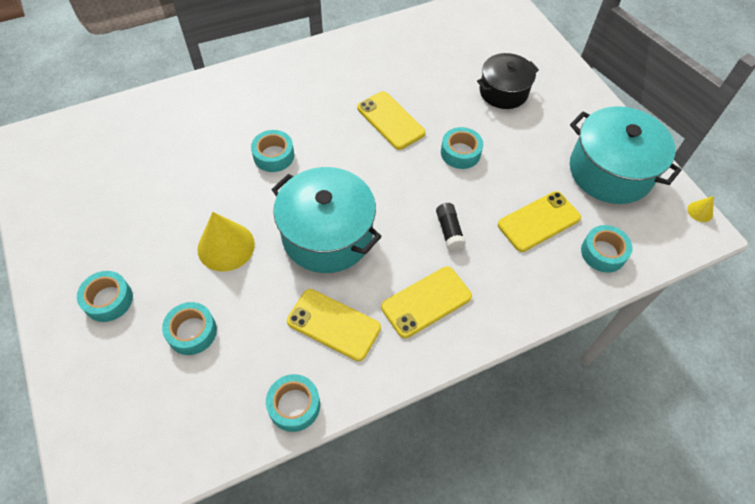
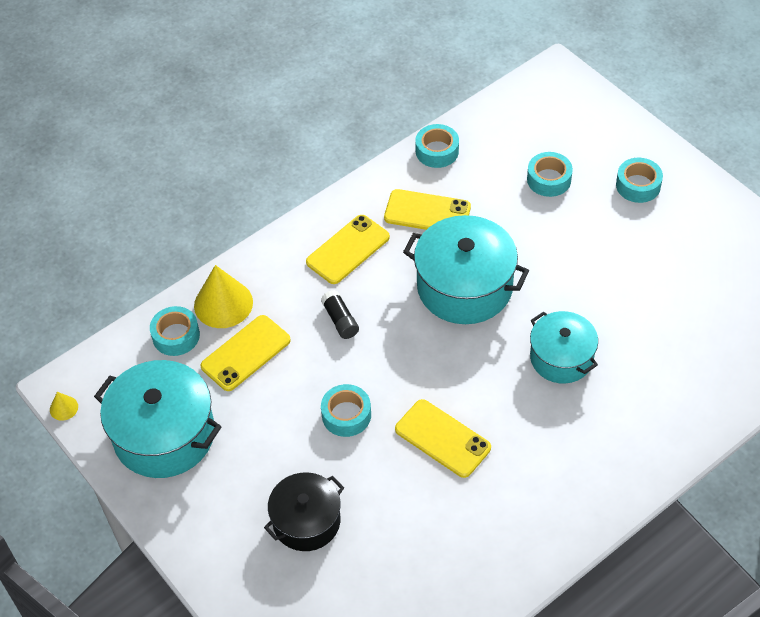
camera: 170 degrees right, 5 degrees down
(226, 246) = (559, 253): yellow cone -> yellow cone (223, 304)
(274, 156) = (561, 358): turquoise tape -> turquoise pot

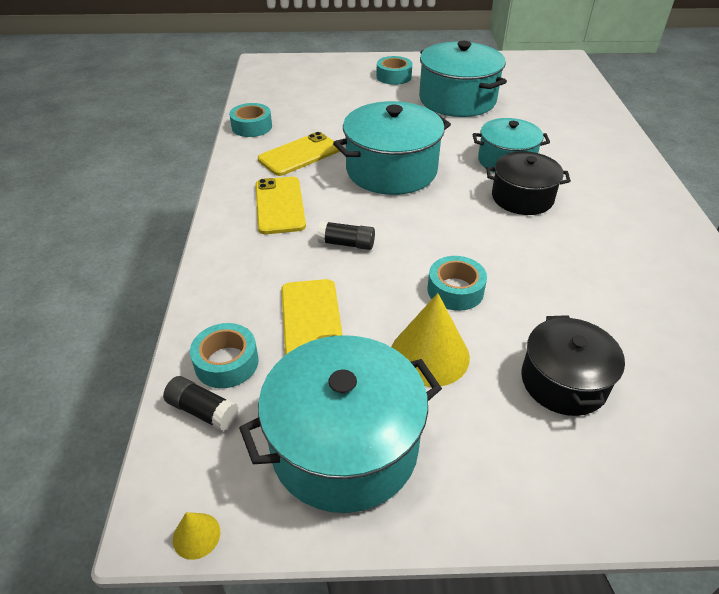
camera: 55 degrees left, 10 degrees down
(134, 352) = (203, 411): none -> black glue stick
(223, 304) = (234, 306): yellow cone -> yellow cone (429, 355)
(442, 438) = (533, 248): yellow phone -> none
(510, 398) = (522, 197): none -> black pot
(549, 179) = (344, 100): turquoise tape -> none
(642, 262) = (457, 100): none -> turquoise pot

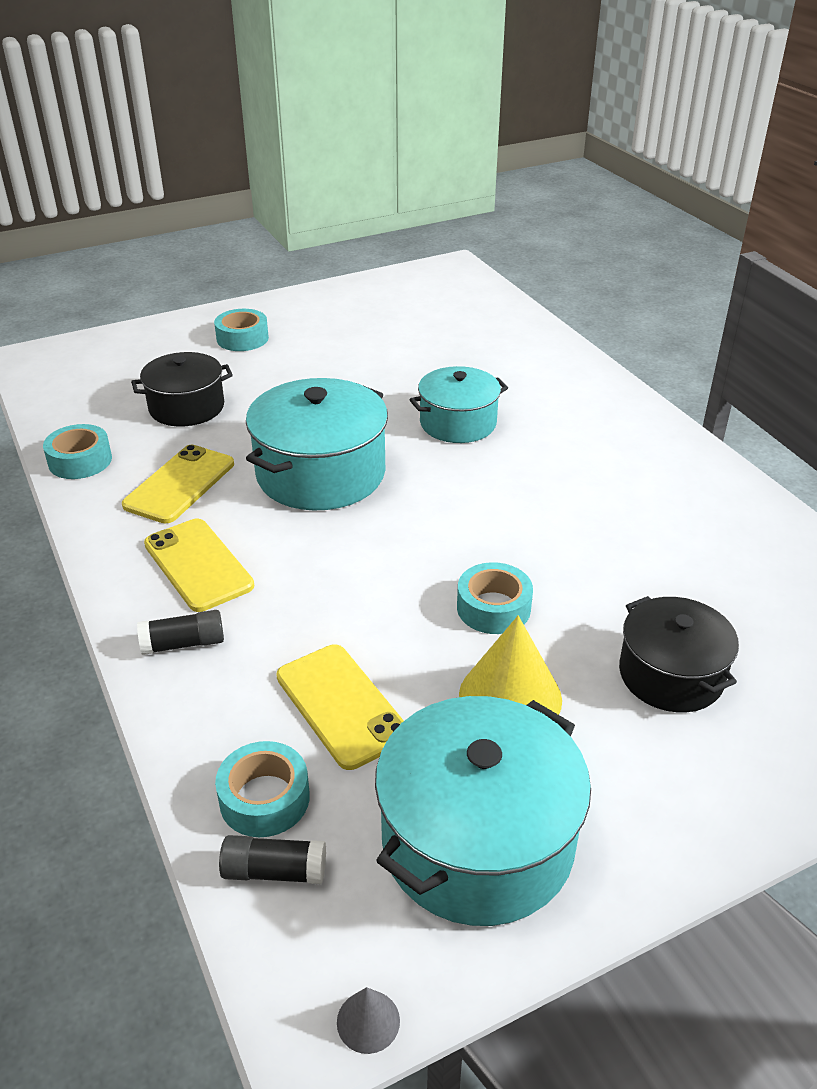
camera: 25 degrees left, 5 degrees down
(196, 535) = (368, 1021): yellow cone -> grey cone
(346, 244) = (323, 590): black glue stick -> black glue stick (183, 644)
(457, 100) = (348, 353): turquoise pot -> none
(522, 197) = (504, 467): black pot -> black pot (186, 407)

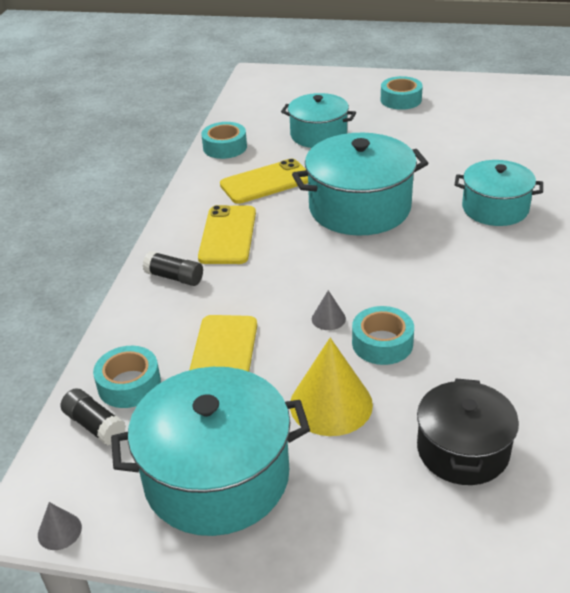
camera: 40 degrees right, 0 degrees up
(186, 407) = (318, 135): black pot -> turquoise pot
(413, 608) = (328, 318): none -> grey cone

